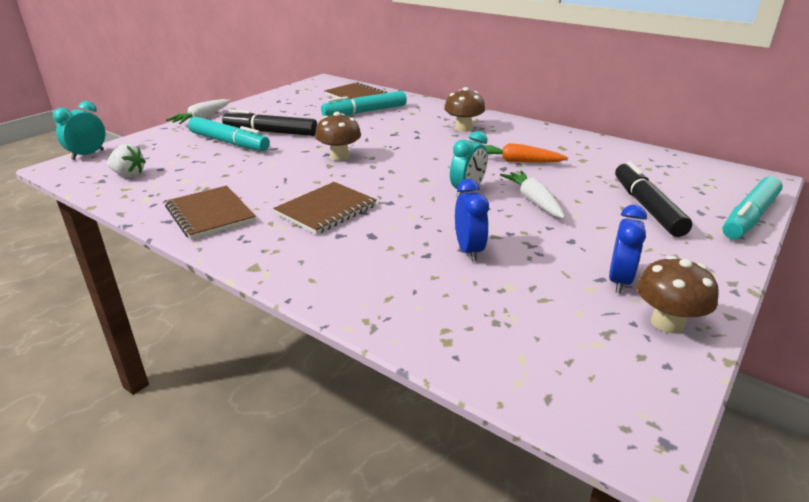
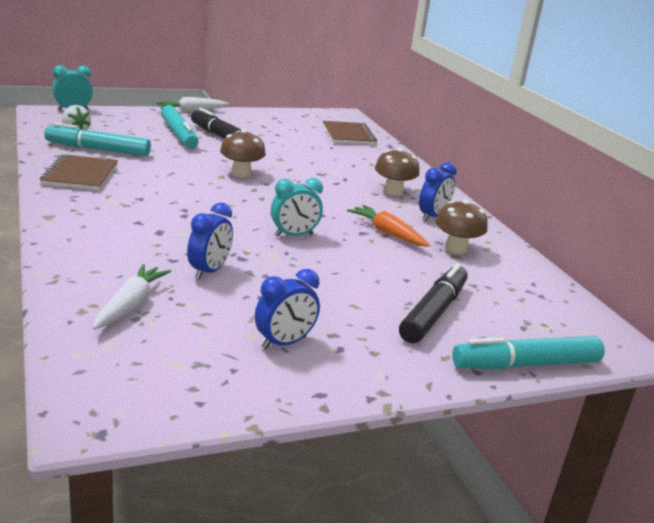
camera: 30 degrees right, 5 degrees down
(326, 210) = (160, 203): brown notebook -> none
(365, 112) = (330, 149): turquoise marker -> turquoise marker (98, 150)
(519, 137) = (432, 216): none -> blue clock
(533, 201) = (336, 264): white carrot -> white carrot (130, 305)
(667, 323) = (260, 383): brown mushroom -> brown mushroom (456, 248)

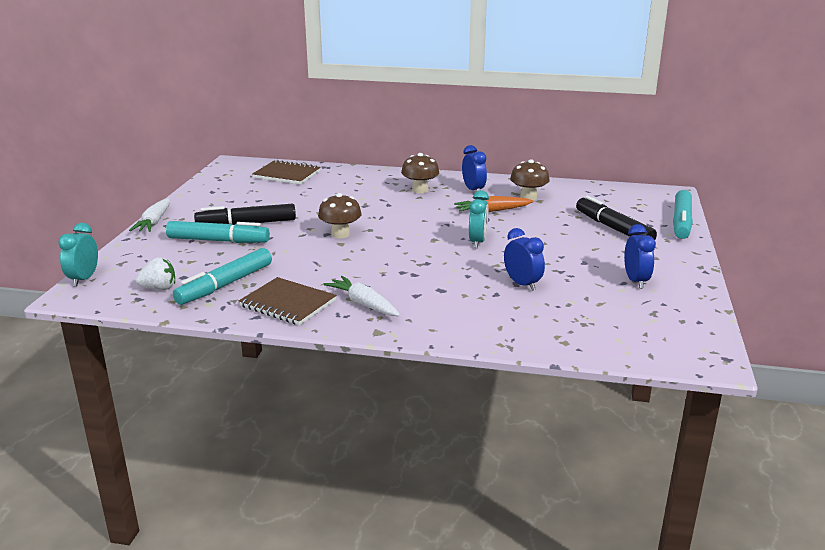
camera: 55 degrees left, 0 degrees up
(130, 305) = (563, 322): white carrot -> white carrot (363, 304)

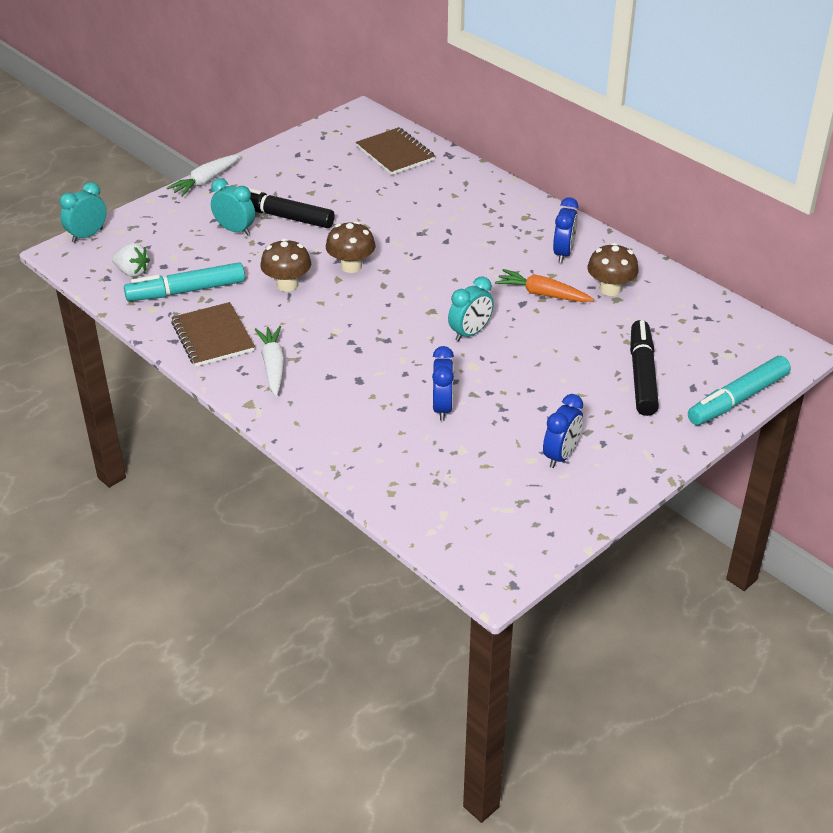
camera: 35 degrees right, 15 degrees up
(218, 241) = (235, 230): turquoise marker -> turquoise clock
(420, 190) = (505, 231): brown mushroom -> brown mushroom (287, 285)

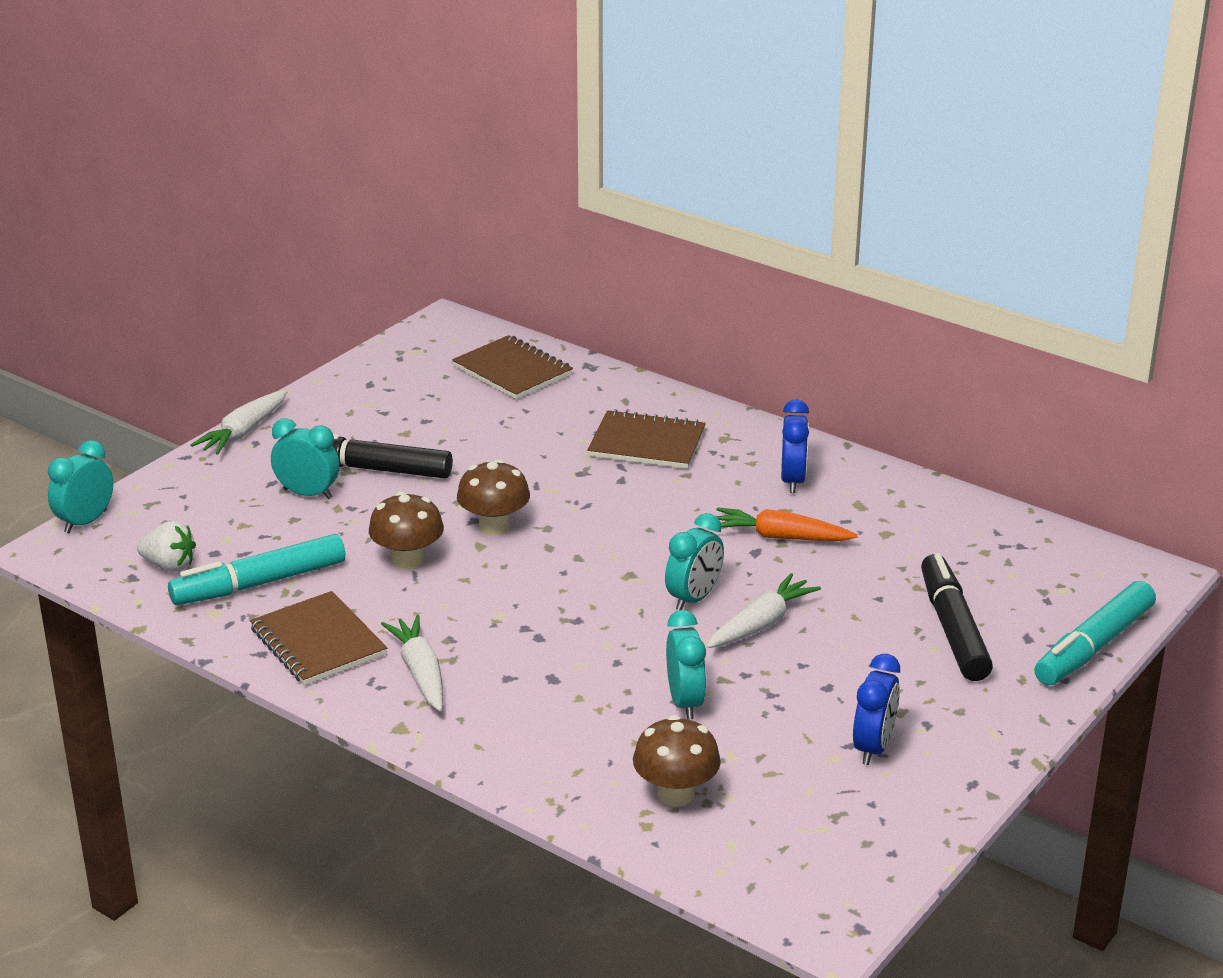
camera: 10 degrees left, 10 degrees down
(442, 408) = (685, 702): blue clock -> turquoise clock
(471, 216) = (647, 443): none -> brown notebook
(511, 356) = (761, 623): none -> white carrot
(610, 289) = (873, 521): brown mushroom -> brown mushroom (675, 794)

